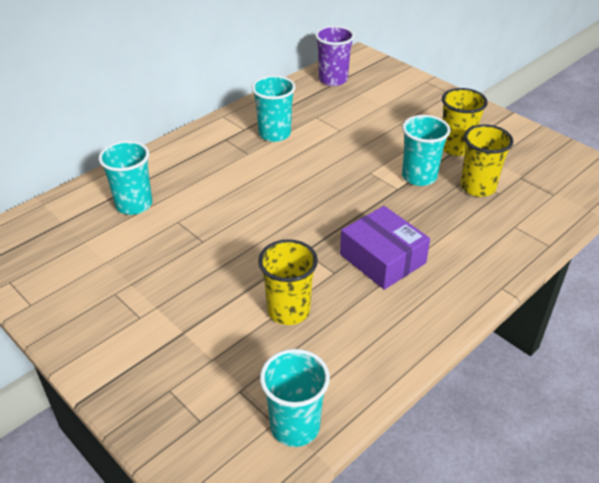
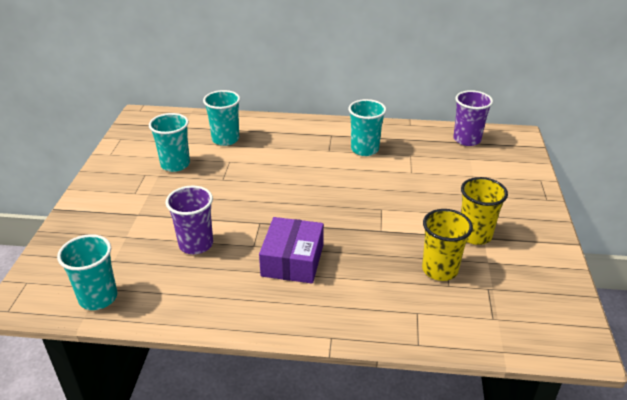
camera: 50 degrees right, 5 degrees down
(288, 310) = (196, 244): yellow cup -> purple cup
(419, 177) = (409, 234): turquoise cup -> turquoise cup (175, 164)

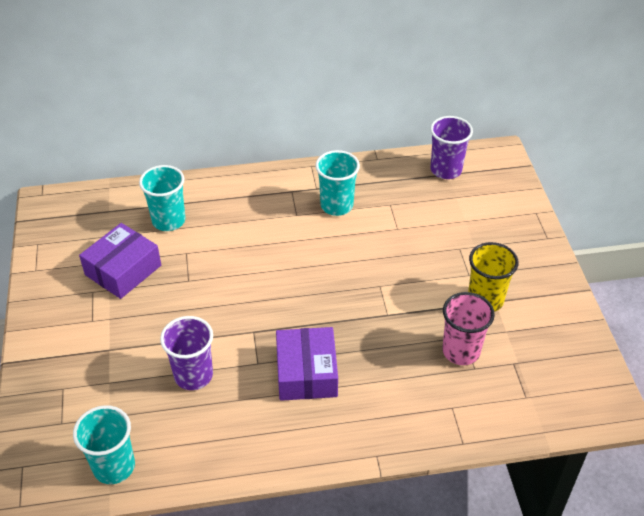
camera: 15 degrees left, 10 degrees up
(175, 164) = (123, 270): turquoise cup -> purple box
(439, 270) = (461, 351): yellow cup -> pink cup

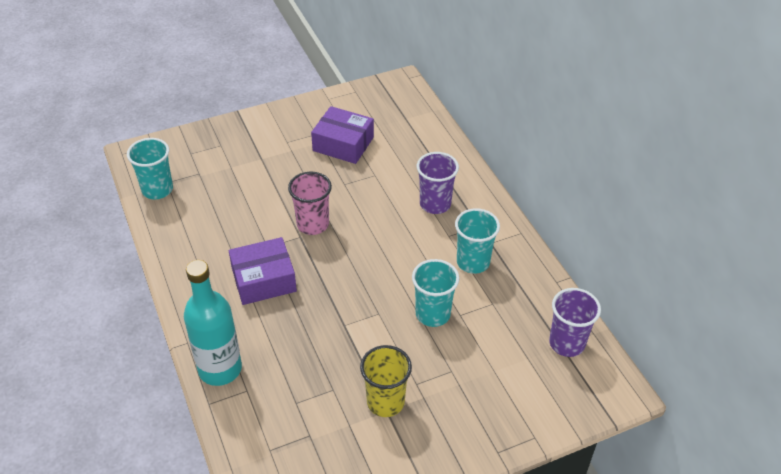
camera: 75 degrees right, 0 degrees up
(168, 221) = (408, 155): turquoise cup -> turquoise cup (433, 314)
(193, 375) = (246, 211): purple cup -> purple cup (435, 204)
(420, 428) = (220, 369): none -> turquoise bottle
(461, 351) = (314, 389): pink cup -> pink cup (312, 224)

